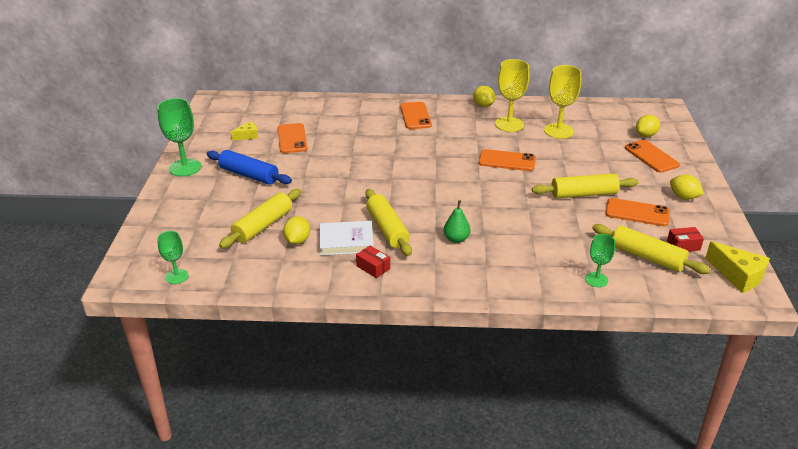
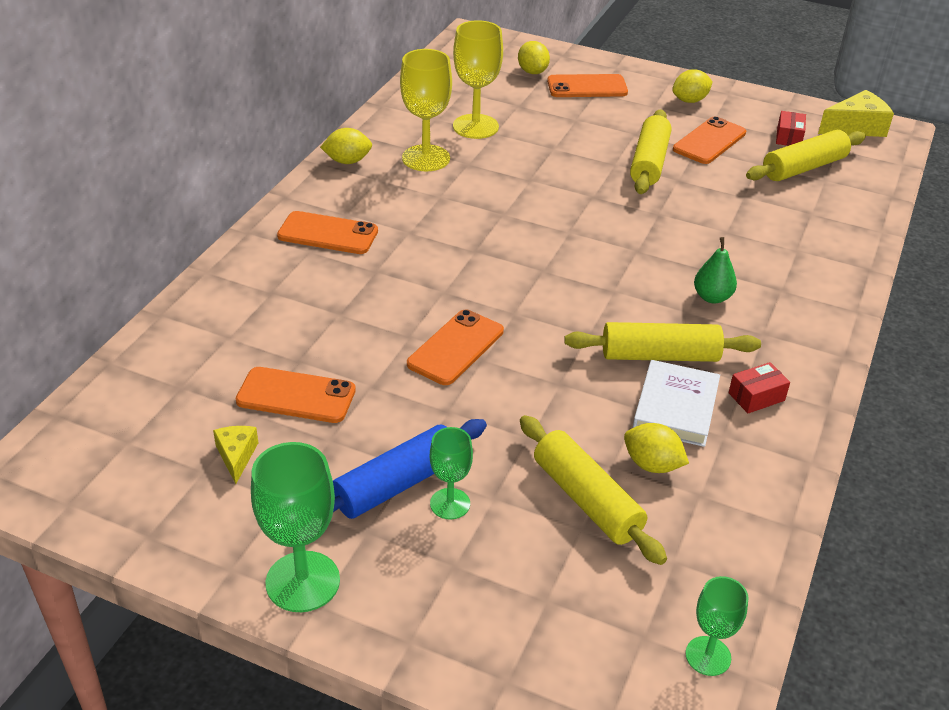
camera: 70 degrees left, 5 degrees up
(507, 161) = (529, 192): orange phone -> orange phone (455, 348)
(596, 280) = (839, 217): green goblet -> green goblet (450, 504)

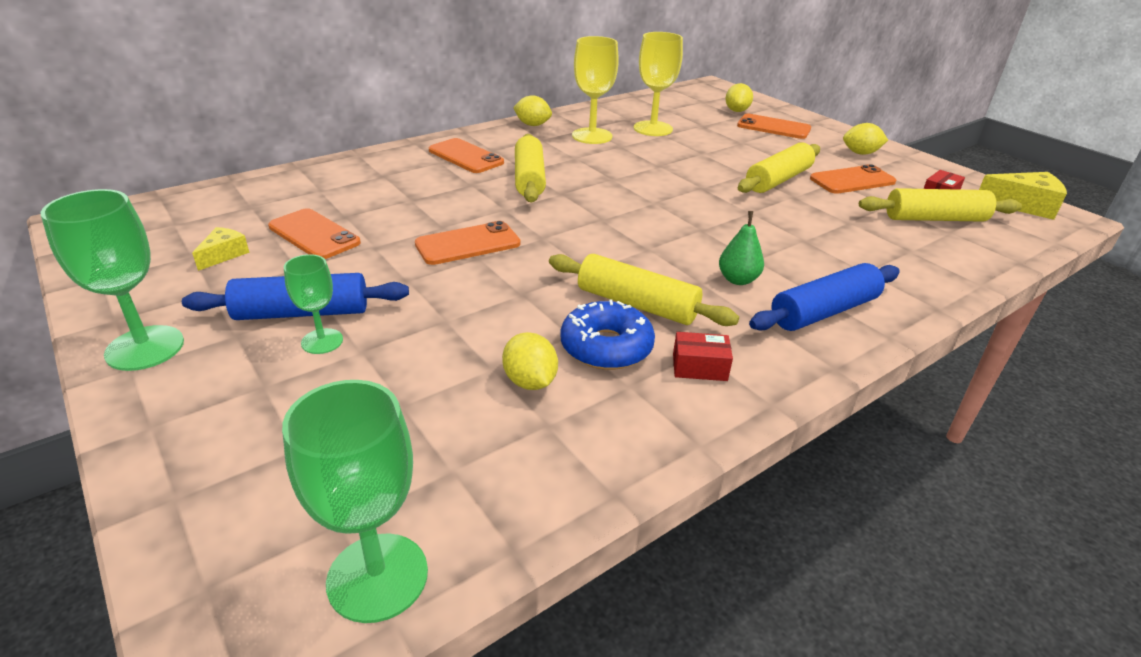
camera: 30 degrees right, 5 degrees down
(587, 500) = (436, 384): yellow rolling pin -> yellow rolling pin (529, 179)
(676, 408) = (606, 347): white book -> blue donut
(708, 656) = (377, 577): green goblet -> green goblet, size x1.71
(797, 305) = (824, 312): none -> blue rolling pin

